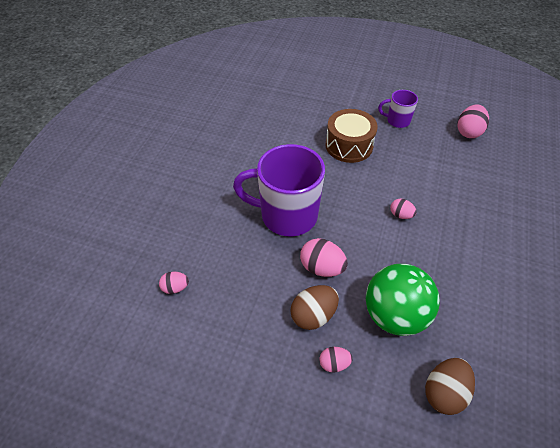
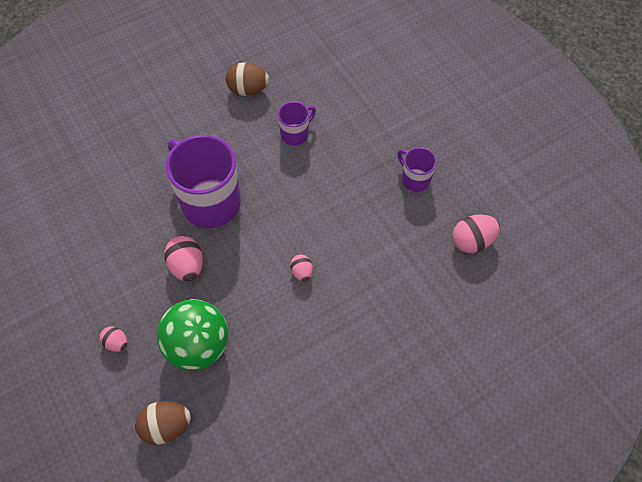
camera: 40 degrees right, 10 degrees up
(175, 288) = (71, 200): pink egg -> none
(296, 140) = (295, 134): none -> purple mug
(313, 315) = (140, 298): brown egg -> brown egg (248, 89)
(349, 145) = (336, 173): brown drum -> none

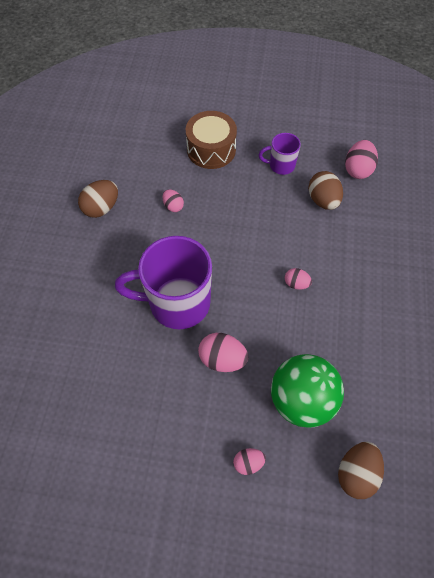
camera: 50 degrees left, 0 degrees up
(295, 134) = (173, 206): purple mug -> pink egg
(379, 118) = (211, 149): none -> brown drum
(408, 236) = (323, 200): none -> brown egg

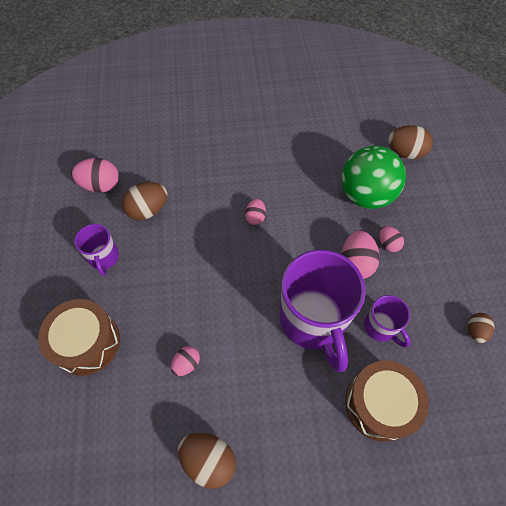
camera: 105 degrees left, 0 degrees up
(90, 331) = (379, 404): none -> brown drum
(118, 445) = (475, 331): none -> brown egg
(152, 357) = (380, 327): none -> purple mug
(248, 463) = (434, 223): pink egg -> pink egg (388, 244)

